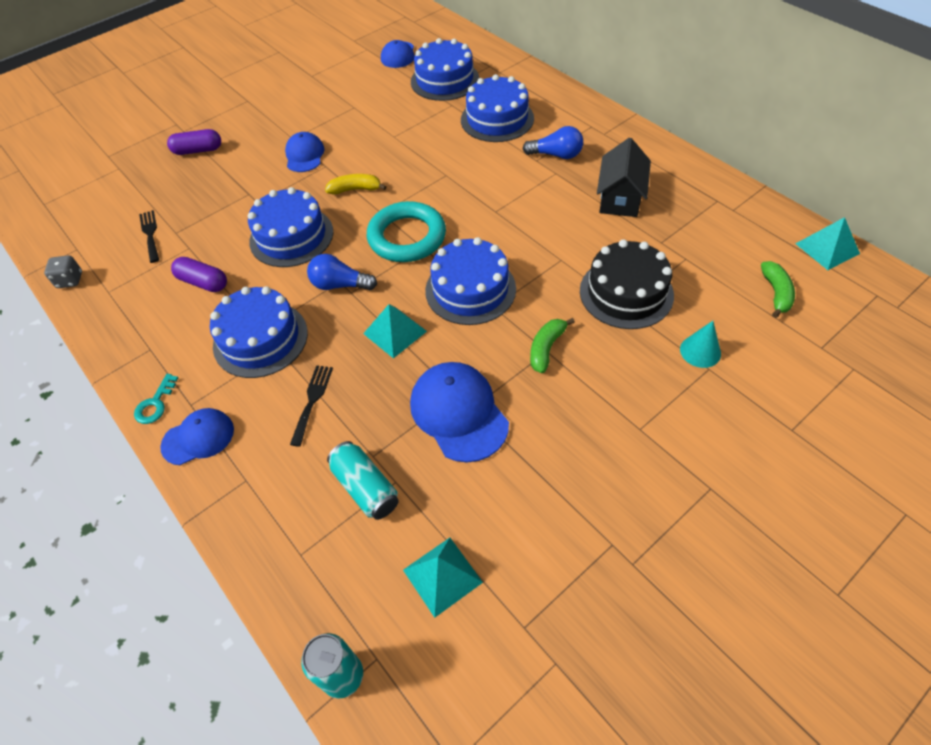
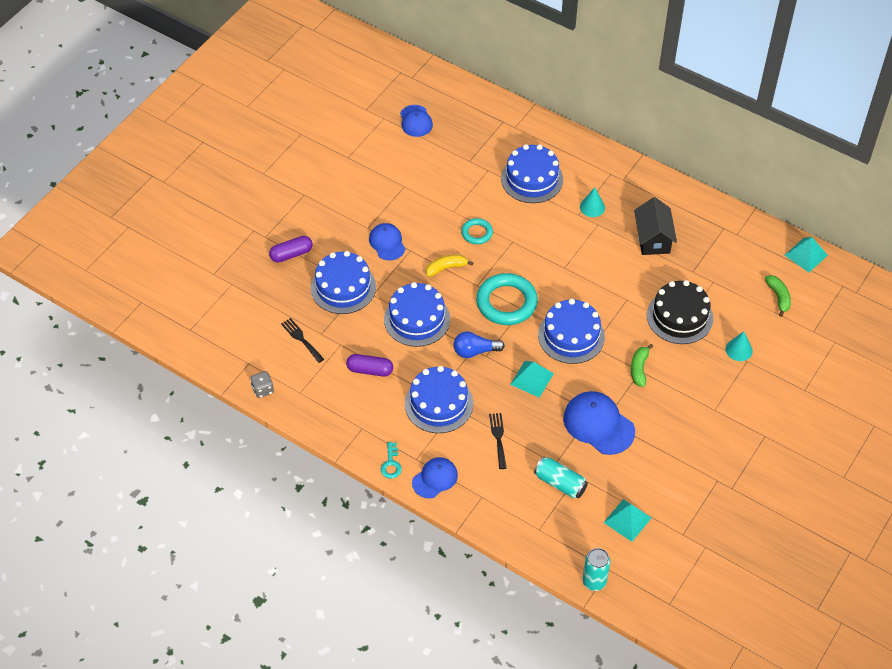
camera: 20 degrees left, 0 degrees up
(409, 161) = (477, 233): none -> turquoise ring
(445, 80) = (470, 144): blue cake -> blue cake (343, 287)
(556, 155) = (592, 207): blue light bulb -> turquoise cone

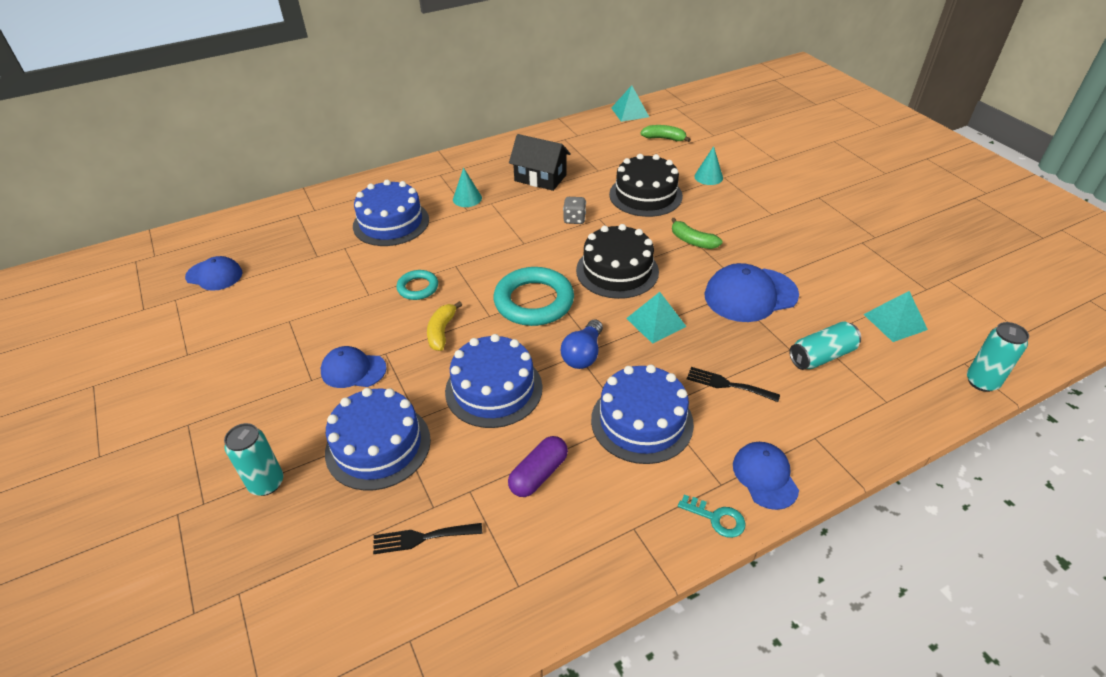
camera: 60 degrees left, 10 degrees down
(263, 389) = (477, 642): grey dice -> grey dice (574, 219)
(291, 254) = (266, 483): purple capsule -> turquoise can
(571, 336) = (617, 271): blue cake -> black cake

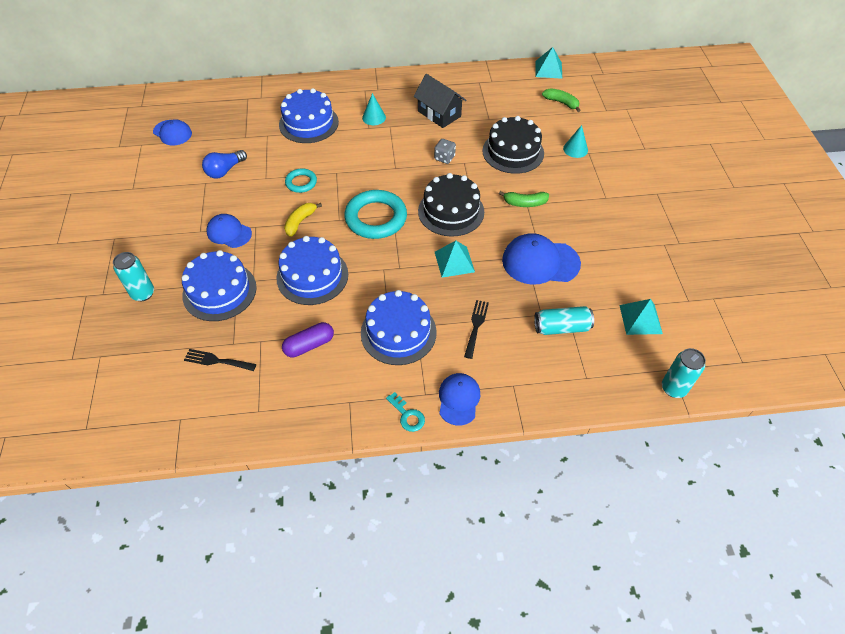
camera: 20 degrees right, 10 degrees up
(583, 354) = (387, 270): blue light bulb -> blue light bulb (225, 171)
(692, 241) = (524, 203): green banana -> green banana turned 60 degrees counterclockwise
(727, 384) = (476, 326): black fork -> black fork turned 60 degrees clockwise

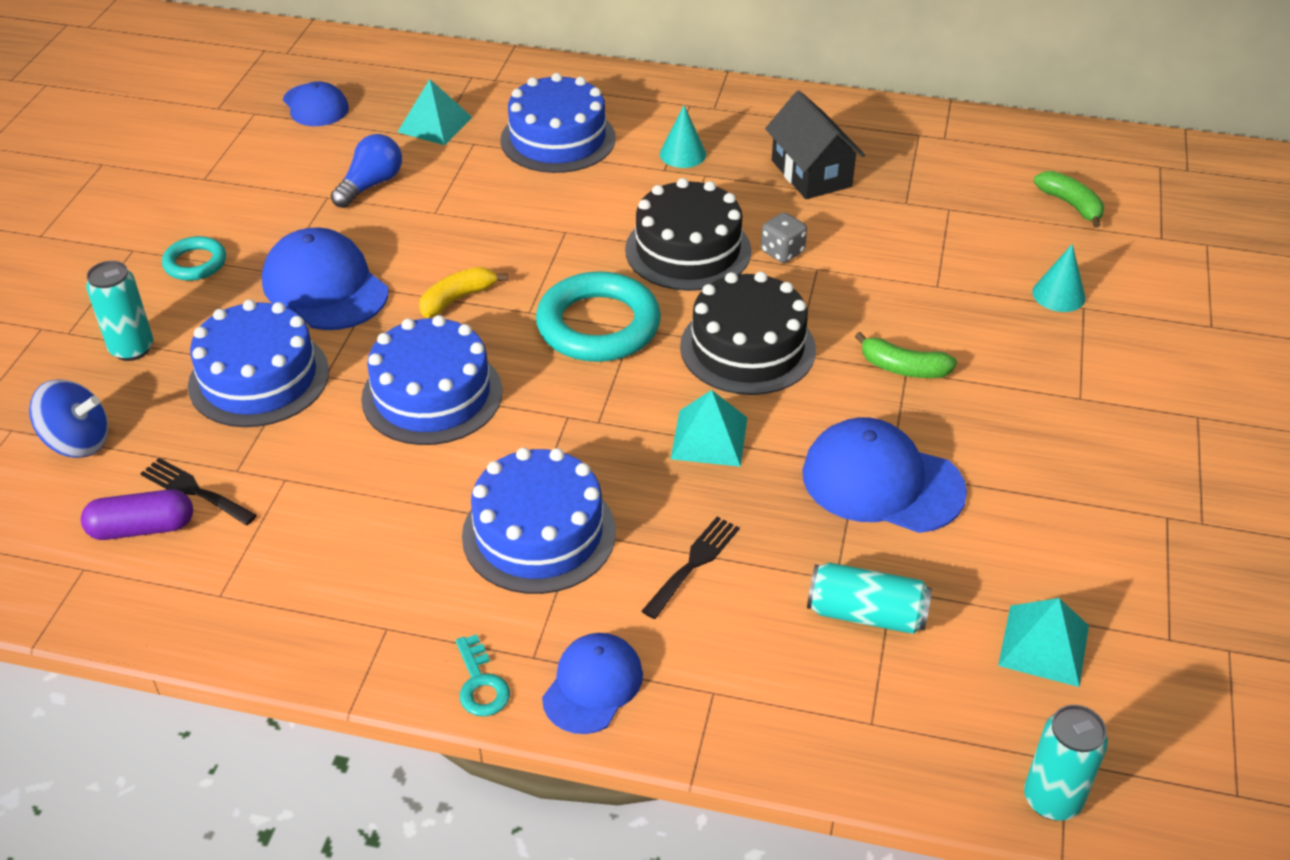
camera: 20 degrees right, 10 degrees down
(140, 352) = (78, 442): none -> blue spinning top
(225, 171) = (371, 185): blue light bulb -> blue light bulb turned 150 degrees clockwise
(229, 233) = (325, 287): blue cap -> blue cap, size x1.59
(301, 182) = (493, 234): turquoise ring -> turquoise ring (195, 263)
(309, 345) = (366, 510): purple capsule -> purple capsule (142, 528)
(513, 152) = (925, 271): black cake -> black cake (688, 250)
(548, 69) = (1073, 140): turquoise pyramid -> turquoise pyramid (435, 124)

